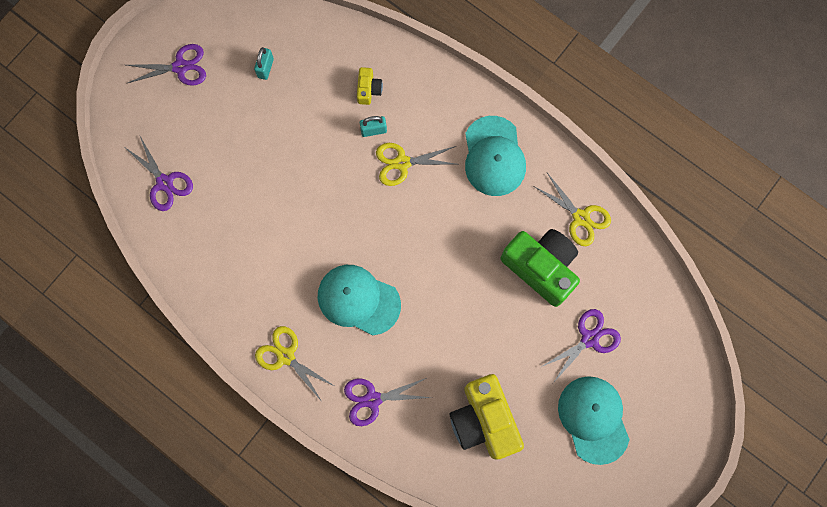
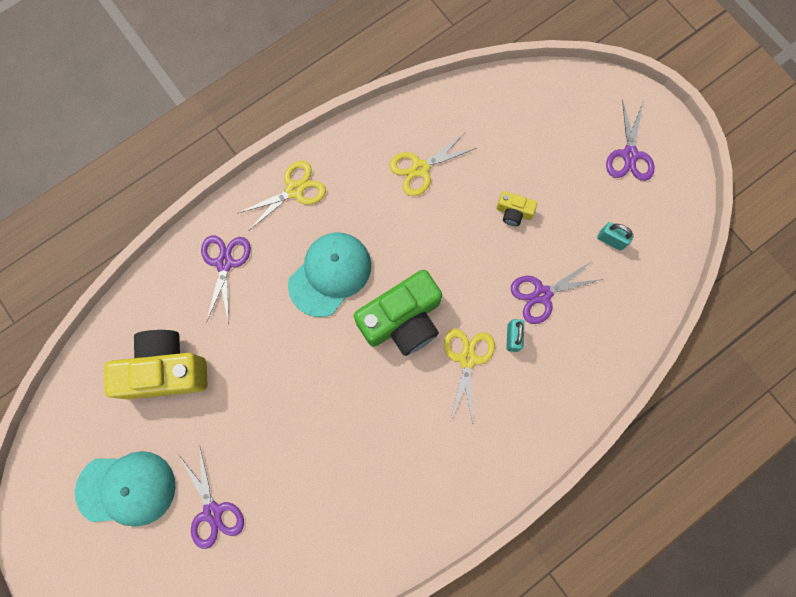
camera: 105 degrees right, 0 degrees up
(164, 183) = (505, 114): purple scissors -> purple scissors (542, 294)
(368, 89) = (562, 344): yellow camera -> yellow camera (513, 212)
(494, 156) = (449, 464): turquoise cap -> none
(541, 267) = (307, 481): green camera -> green camera (402, 320)
(580, 218) = (351, 545): yellow scissors -> yellow scissors (420, 168)

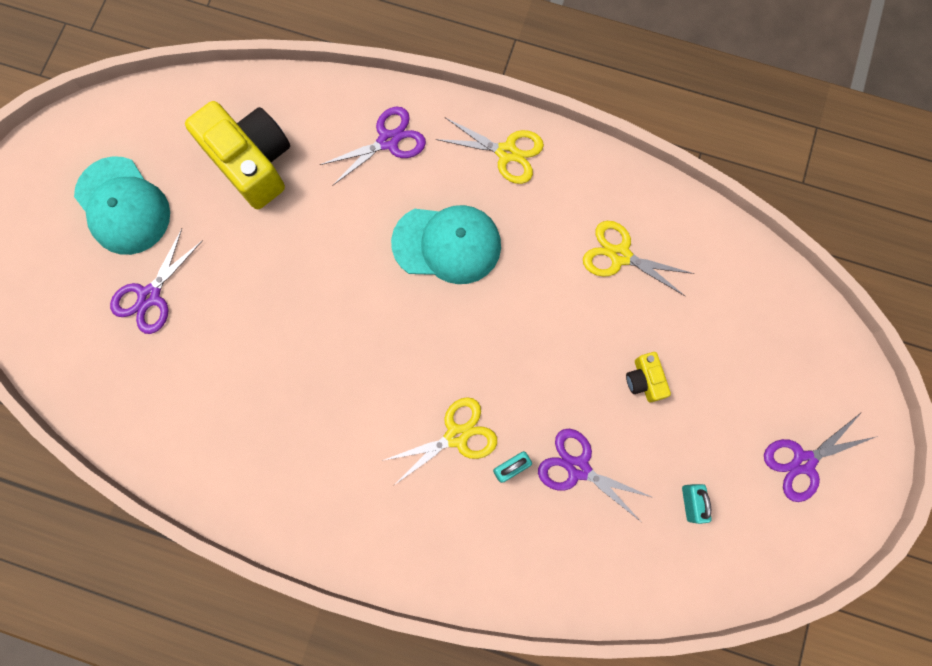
camera: 55 degrees right, 0 degrees up
(402, 320) = (451, 344): green camera -> none

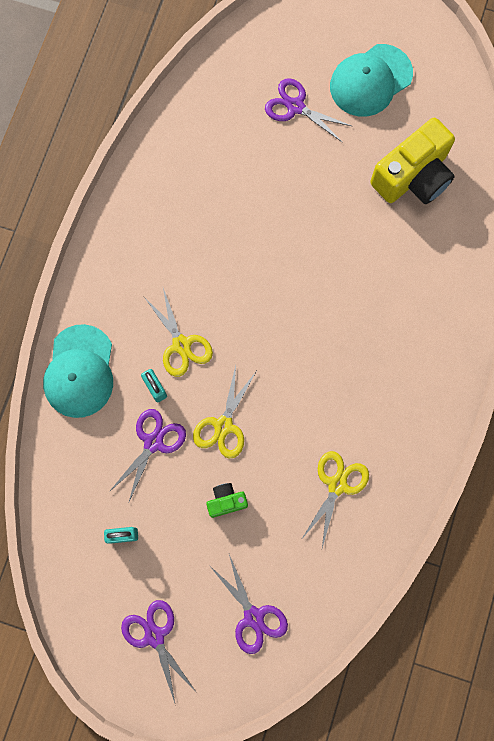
camera: 90 degrees right, 0 degrees up
(388, 141) = (437, 286): purple scissors -> purple scissors (253, 617)
(447, 244) = (344, 336): turquoise cap -> turquoise cap (80, 371)
(506, 153) = (430, 387): yellow scissors -> yellow scissors (223, 425)
(644, 380) = (226, 501): yellow camera -> green camera

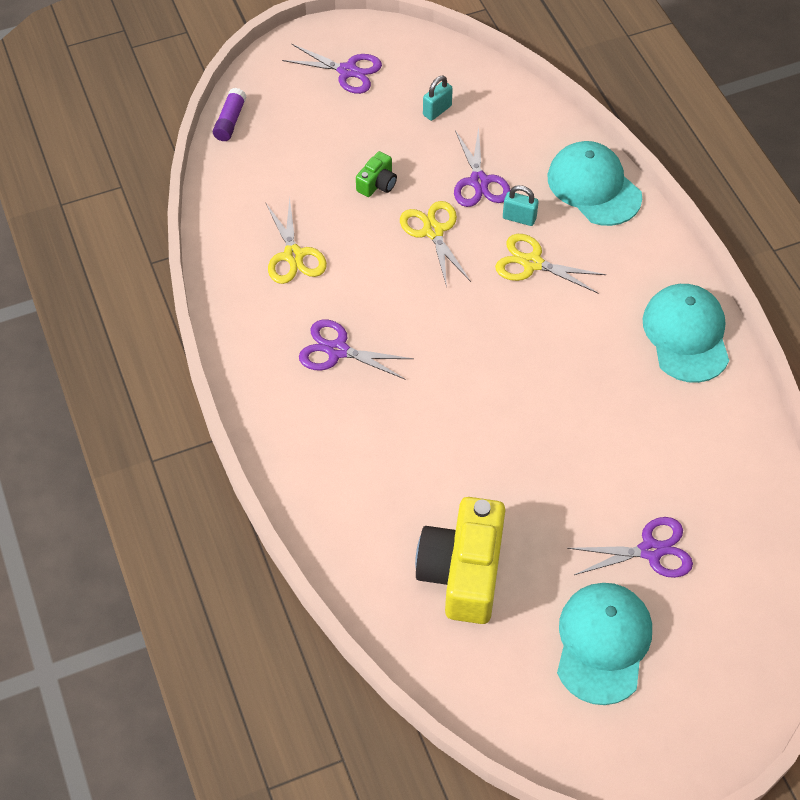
camera: 140 degrees right, 20 degrees down
(137, 215) = (686, 335): none -> turquoise cap
(253, 617) = (281, 128): purple scissors -> purple scissors (337, 350)
(286, 659) = (230, 121): none -> purple glue stick

